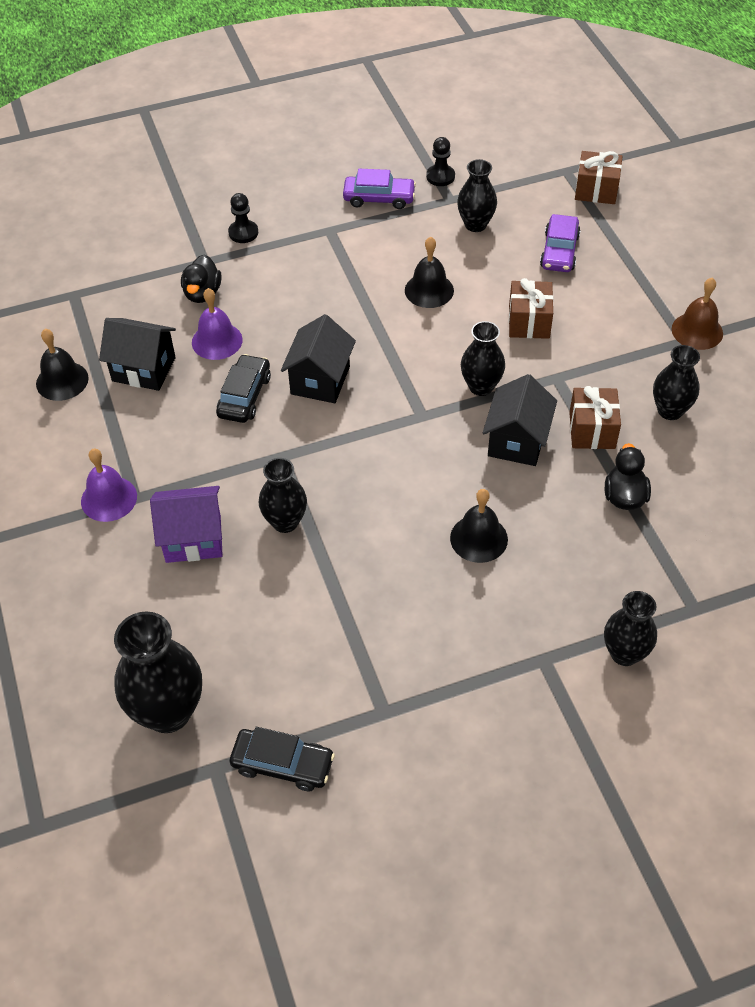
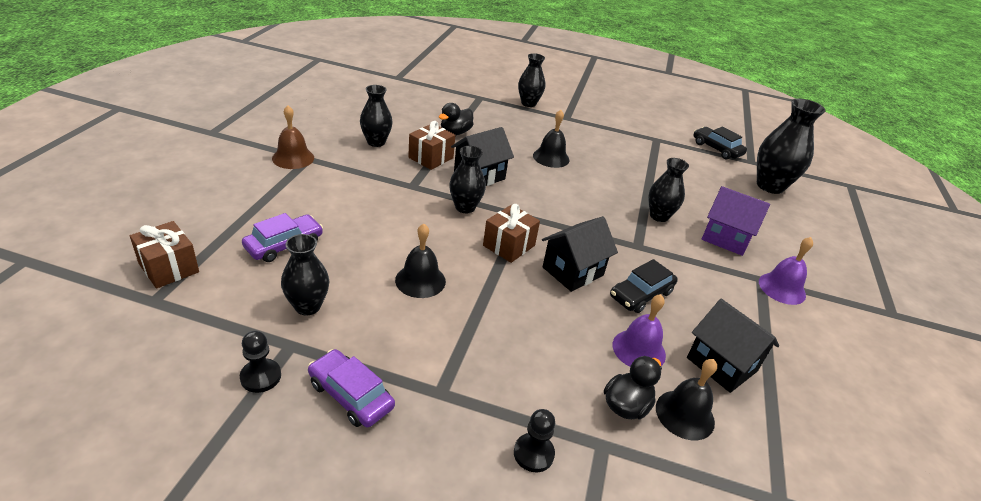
camera: 150 degrees left, 15 degrees down
(62, 381) = (809, 400): black bell -> black bell (685, 414)
(529, 322) = (381, 219): brown gift -> brown gift (509, 245)

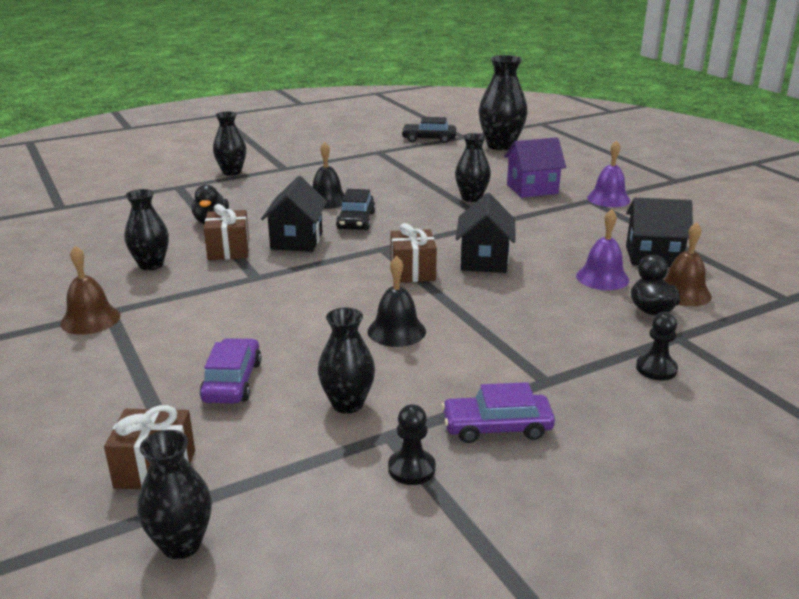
camera: 40 degrees left, 10 degrees down
(465, 207) = (330, 267): black vase -> black vase (181, 544)
(641, 294) = (547, 248): black car -> black car (356, 221)
(685, 414) = (683, 293): black bell -> brown bell

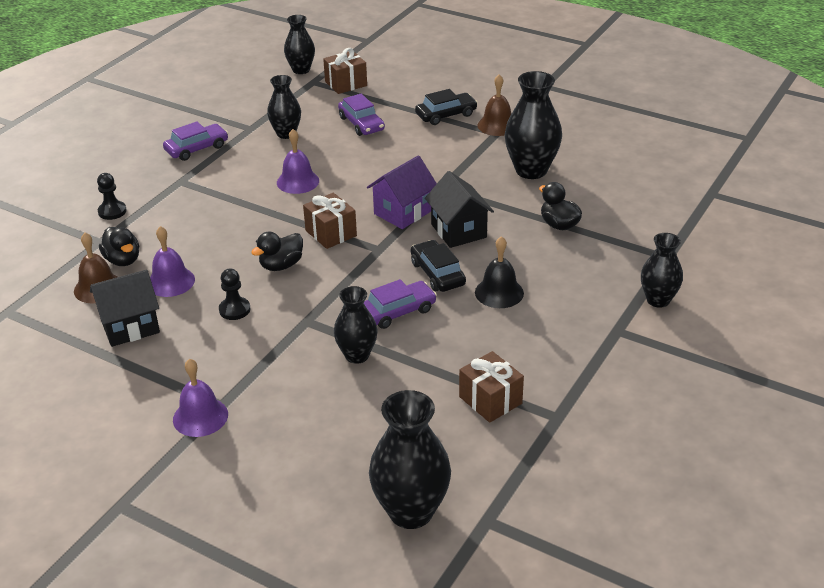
camera: 150 degrees right, 10 degrees up
(151, 265) = (531, 170): black vase -> black vase, size x1.59
(228, 250) = (498, 202): brown gift -> brown gift (490, 400)
(396, 331) = (298, 181): black bell -> purple bell
(411, 468) = (228, 119): black pawn -> black pawn (234, 310)
(416, 210) = (397, 311): none -> purple car
(429, 139) = (529, 487): black car -> black car (446, 115)
(484, 261) = (281, 265): black house -> black duck
(532, 189) = (300, 402): purple house -> purple house (403, 212)

